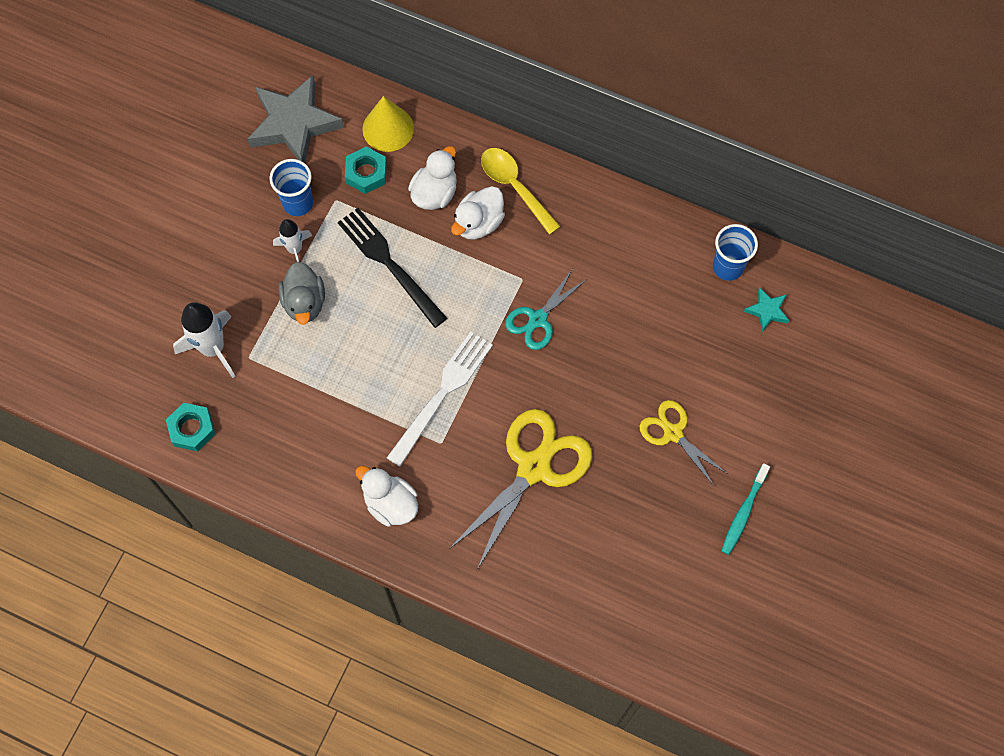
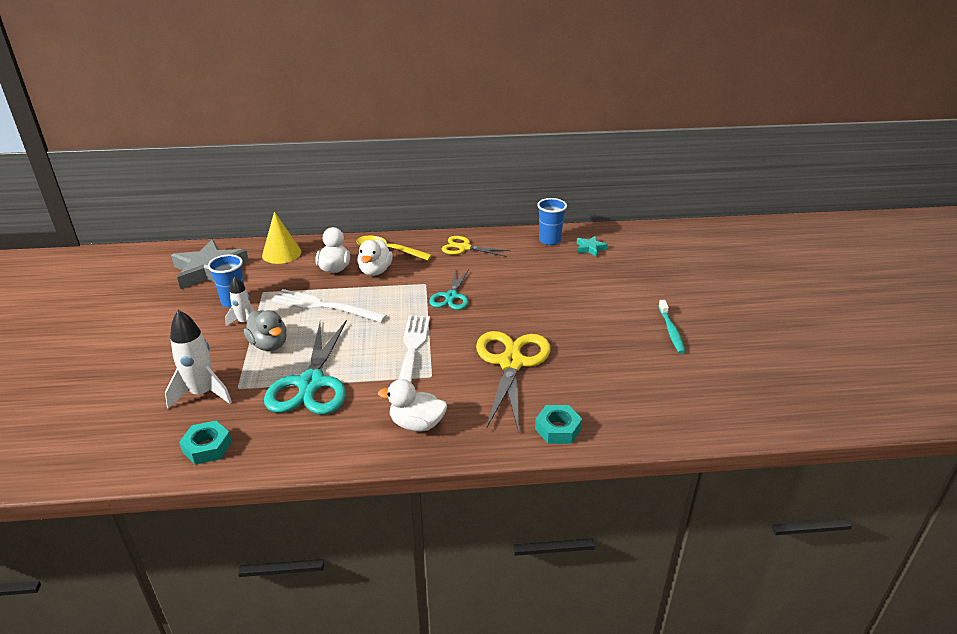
camera: 30 degrees left, 35 degrees down
(319, 389) = (311, 384): none -> turquoise scissors
(366, 173) = (278, 274): turquoise nut -> turquoise nut (558, 429)
(389, 264) = (324, 306): black fork -> white fork
(673, 433) = (588, 313): yellow scissors -> yellow scissors (464, 247)

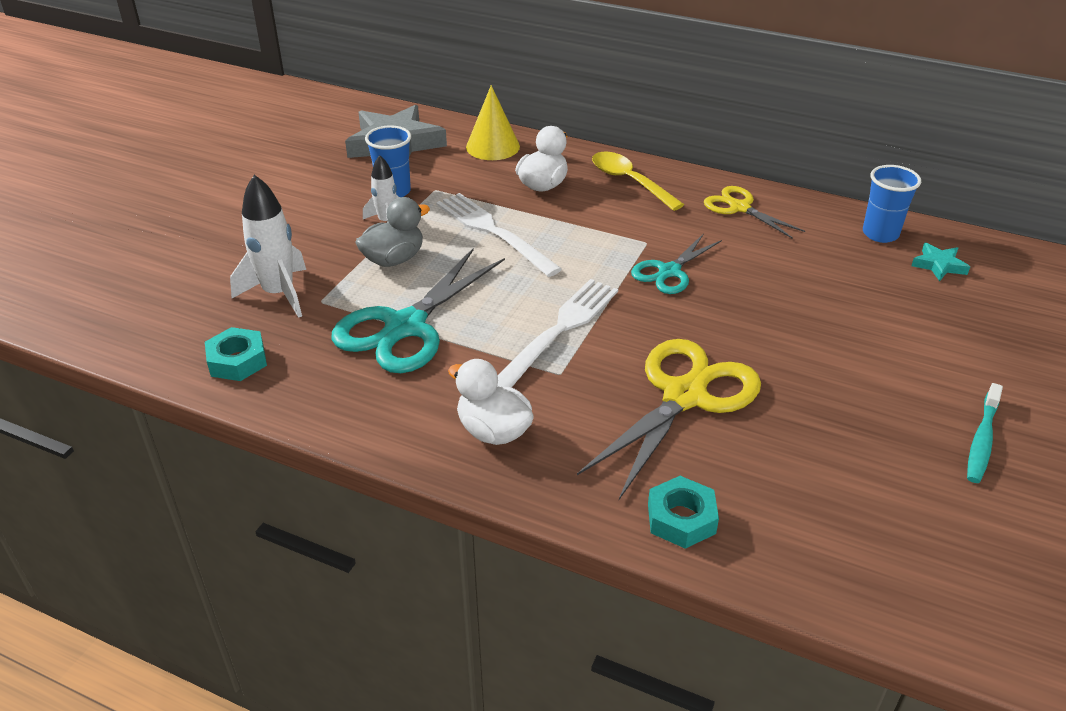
camera: 30 degrees right, 5 degrees up
(269, 344) = (394, 259): grey duck -> grey duck turned 120 degrees counterclockwise
(375, 271) = (592, 204): white duck -> none

